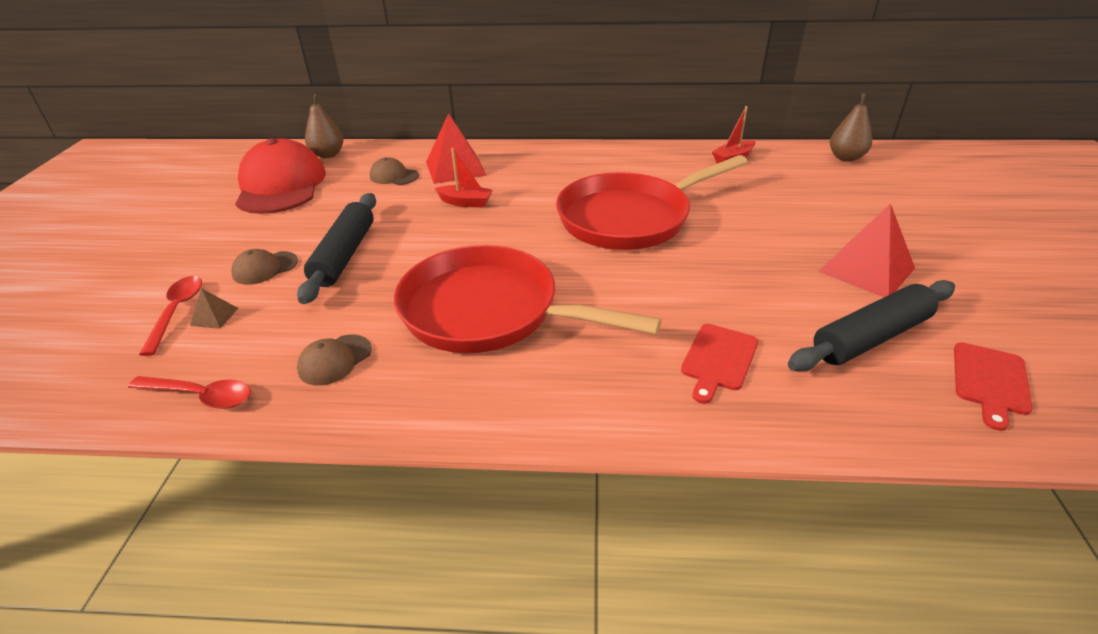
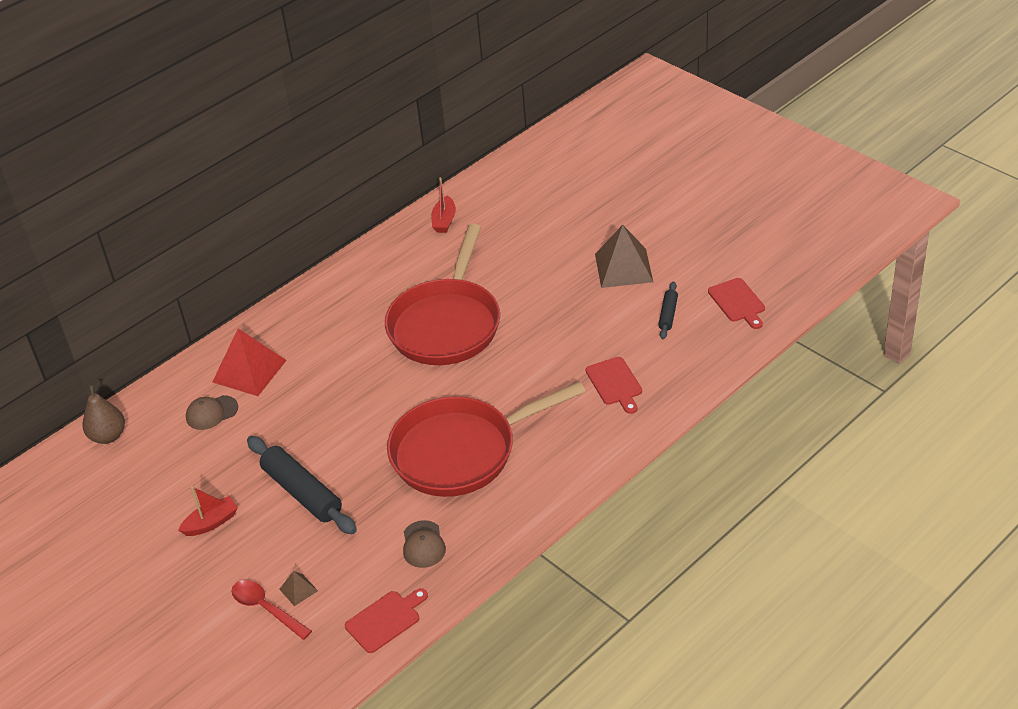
camera: 45 degrees left, 5 degrees up
(201, 396) = (385, 620): red spoon -> red cutting board
(265, 268) = (264, 543): brown cap -> none
(281, 185) = (130, 488): red cap -> none
(465, 202) = (313, 393): red boat -> red boat (211, 523)
(846, 158) = (517, 170): brown pear -> none
(866, 269) = (623, 268): red pyramid -> brown pyramid
(870, 337) = (668, 314): black rolling pin -> black rolling pin, size x0.52

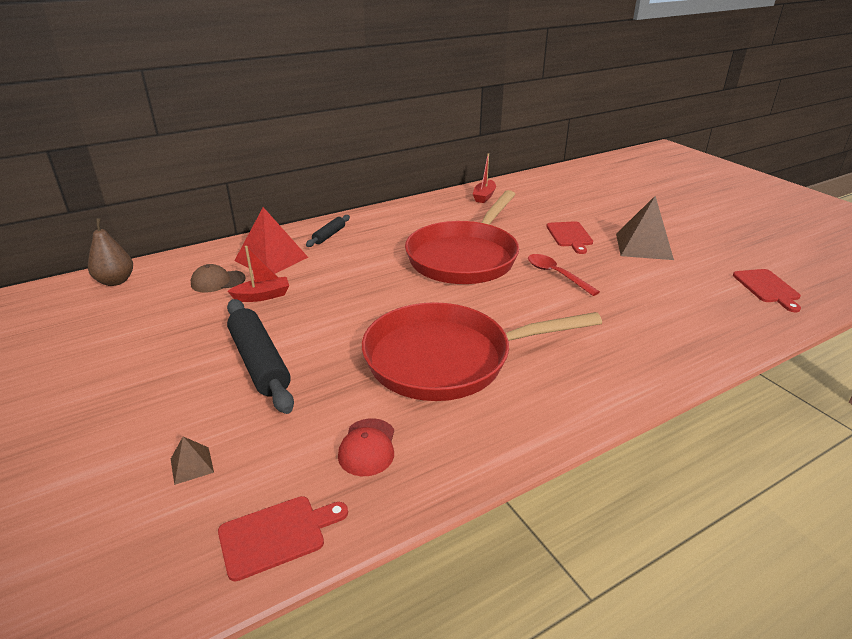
camera: 10 degrees right, 10 degrees down
(211, 523) = (149, 371): red boat -> red boat (262, 296)
(266, 608) = (139, 479): red spoon -> red spoon (556, 275)
(423, 544) = (367, 447): brown cap -> red cap
(615, 383) = (632, 330): red cutting board -> red cutting board (570, 236)
(668, 314) = (690, 285): black rolling pin -> black rolling pin (329, 235)

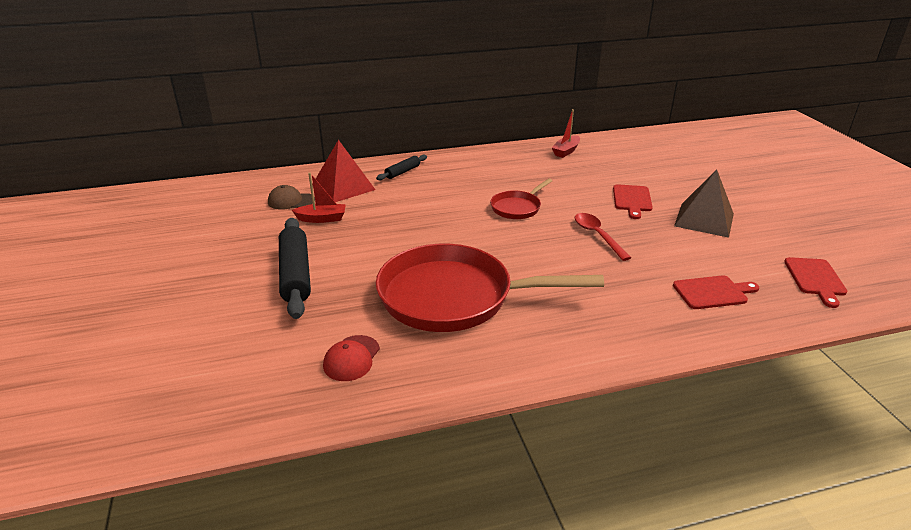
camera: 15 degrees right, 0 degrees up
(115, 281) = (211, 190): brown pear -> none
(192, 465) = (210, 346): brown pyramid -> none
(277, 535) = (251, 411): red cutting board -> red cutting board (713, 292)
(465, 257) = (517, 207): red pan -> red pan, size x0.47

